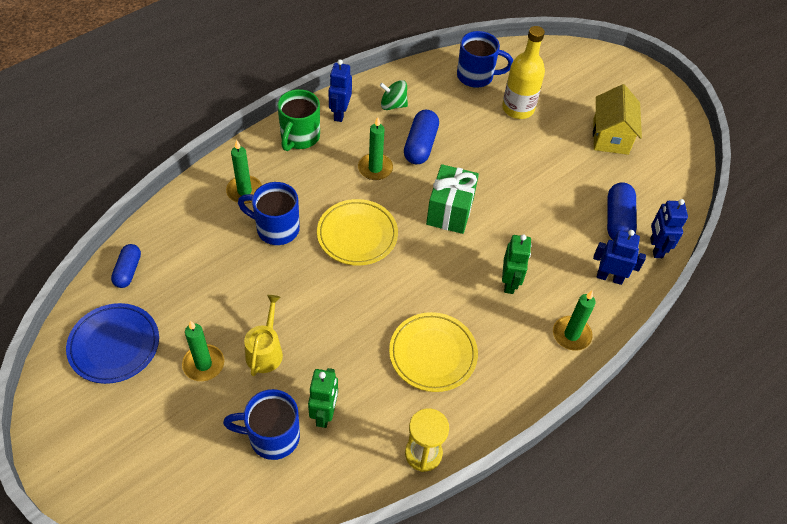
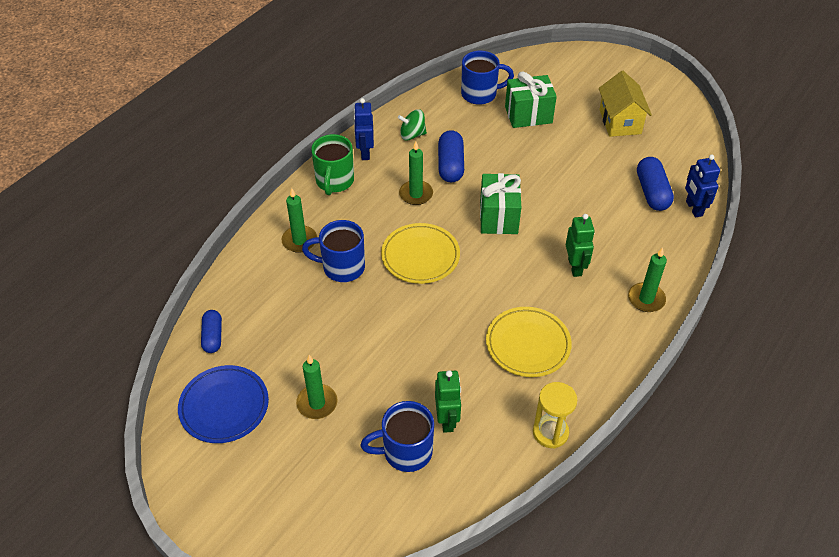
camera: 10 degrees left, 5 degrees down
(265, 351) = (371, 378): yellow watering can -> none
(518, 109) = (528, 115): yellow bottle -> green gift
(609, 277) = (662, 242): blue robot -> none

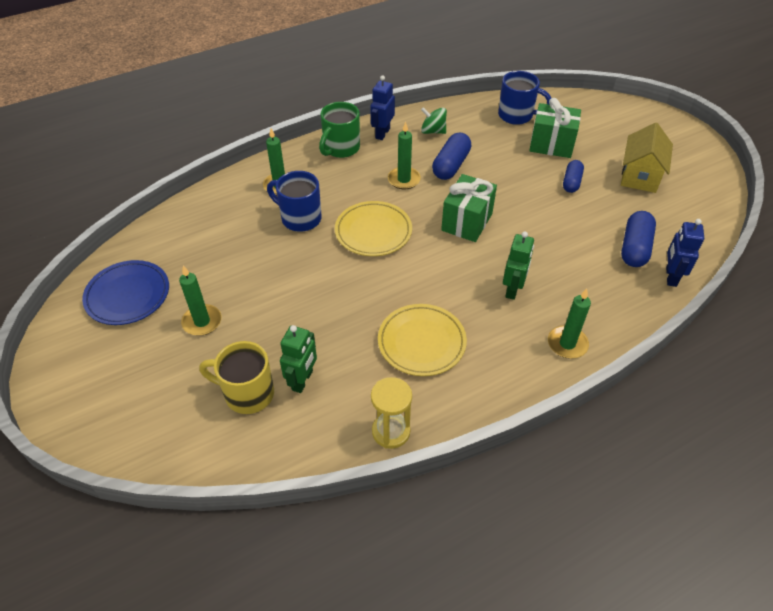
camera: 25 degrees right, 0 degrees up
(213, 336) = (159, 237): blue capsule -> blue capsule (571, 182)
(405, 451) = (247, 393): blue mug -> yellow mug

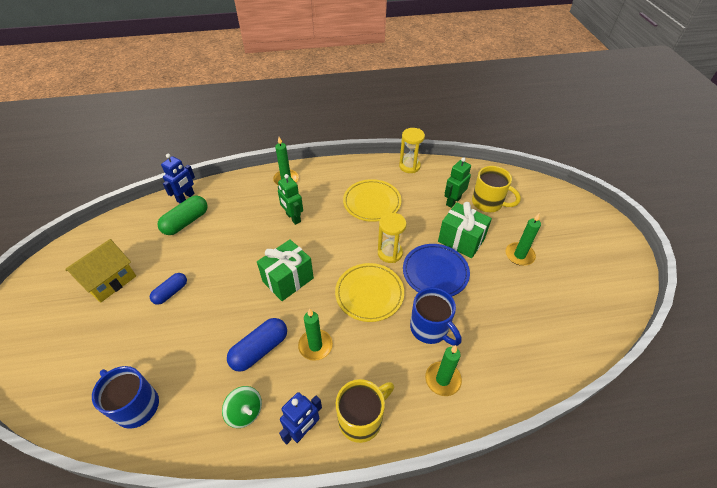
camera: 160 degrees left, 0 degrees up
(128, 295) = (582, 293): blue plate -> blue plate (435, 272)
(340, 148) = (362, 418): green mug -> yellow mug
(368, 279) = (390, 253): none -> yellow hourglass
(513, 289) = (293, 218): green robot -> green robot turned 75 degrees counterclockwise
(551, 145) = (144, 345): green gift -> green gift (461, 240)
(634, 248) = (186, 222): blue capsule -> green capsule

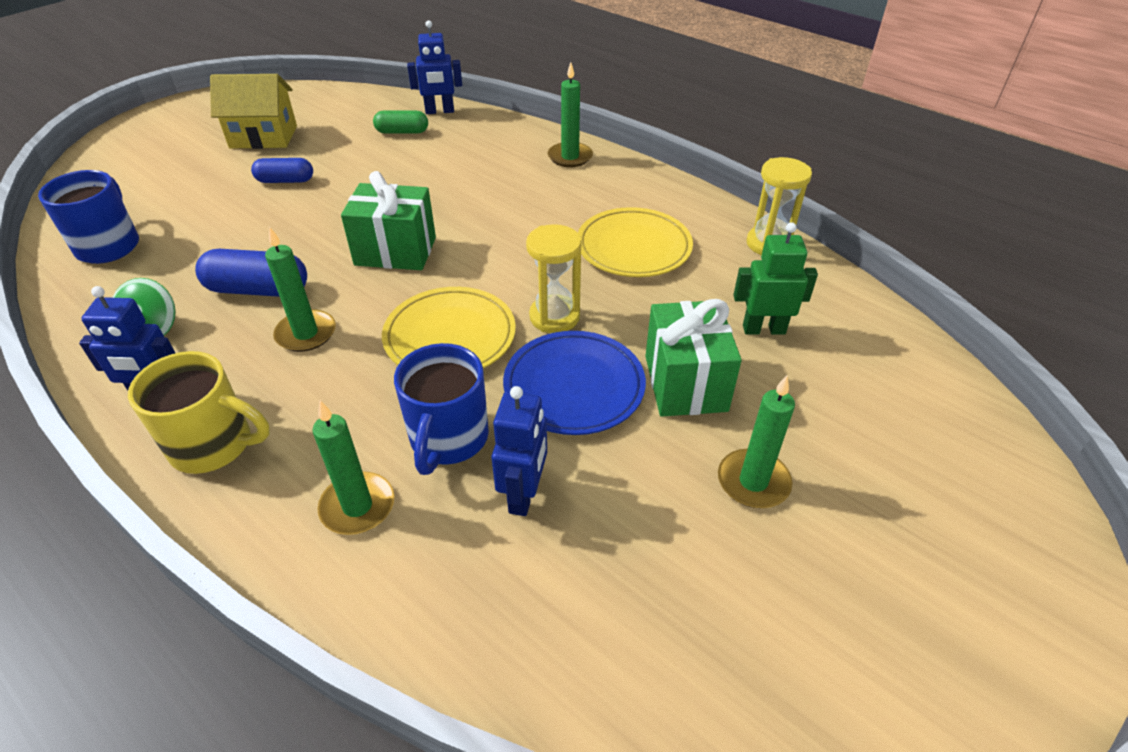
camera: 50 degrees right, 5 degrees down
(186, 222) = (402, 132): green capsule -> green capsule, size x0.66
(293, 218) = (509, 198): green robot -> none
(477, 321) = (524, 494): none -> blue robot
(488, 203) = (825, 375): yellow mug -> none

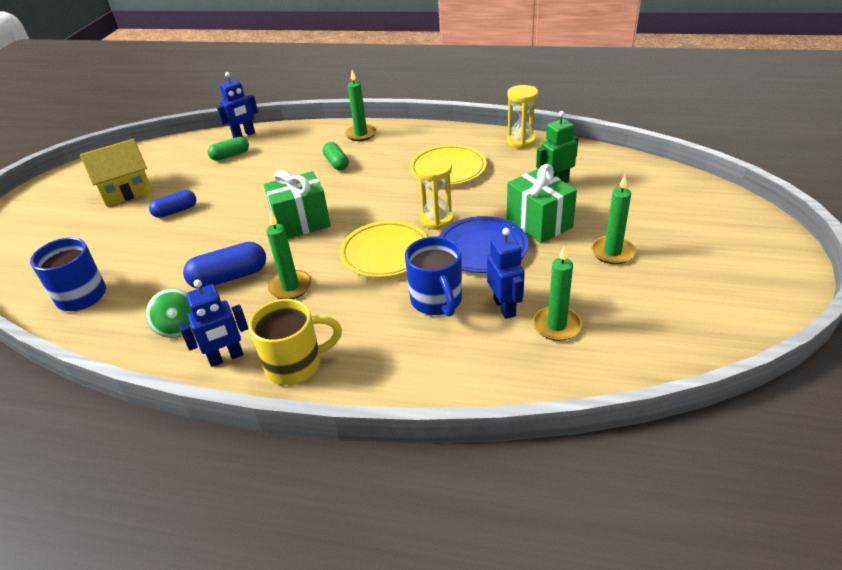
camera: 25 degrees left, 5 degrees down
(357, 506) = (418, 353): green candle -> green candle (556, 325)
(506, 186) = (336, 163): none -> green capsule

